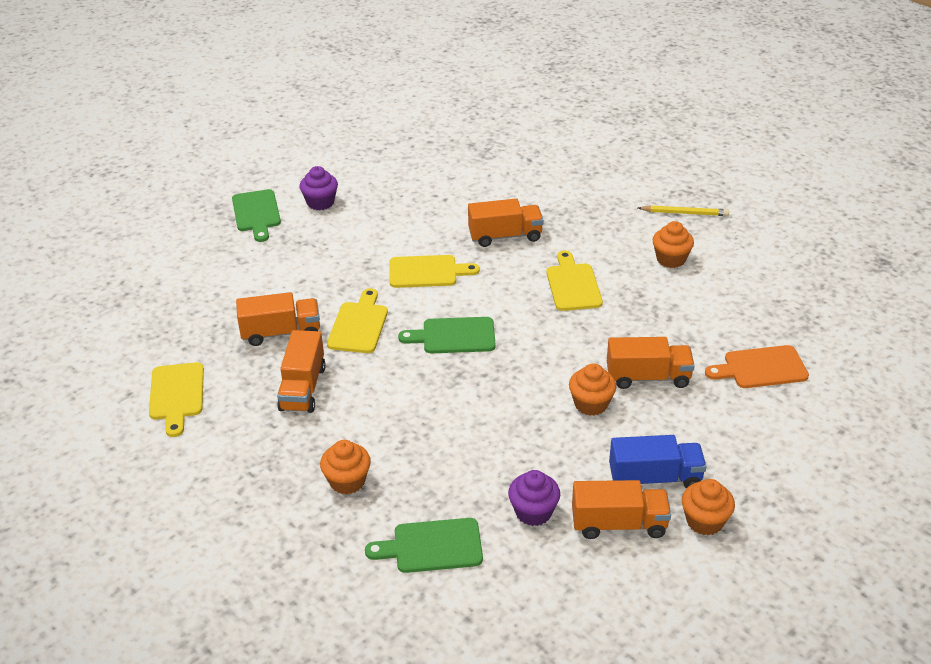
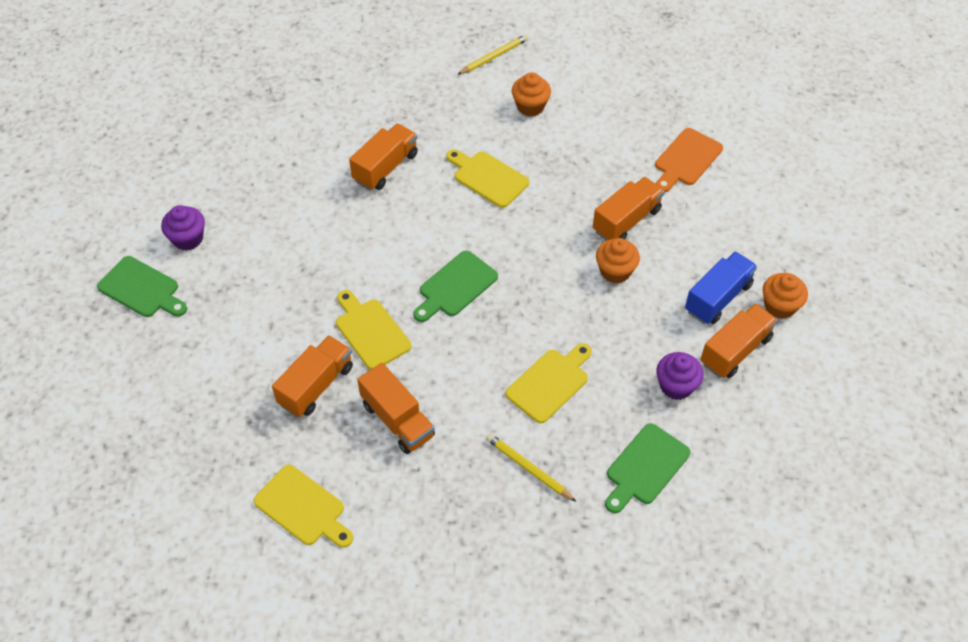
camera: 45 degrees left, 15 degrees up
(347, 481) = (528, 468): orange cupcake -> yellow pencil
(427, 272) = (364, 243): yellow cutting board -> yellow cutting board (550, 383)

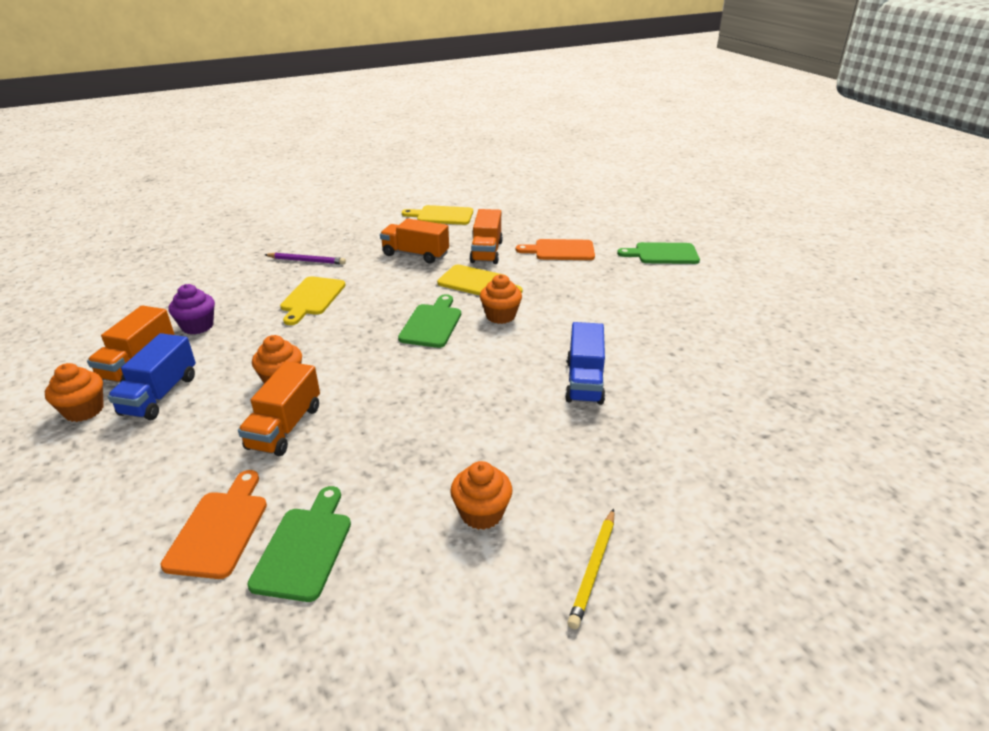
camera: 150 degrees right, 20 degrees down
(188, 239) = (676, 283): purple cupcake -> none
(236, 348) = (560, 250): none -> orange cutting board
(385, 167) = (584, 381): orange truck -> blue truck
(387, 269) = (500, 316): none -> orange cupcake
(488, 177) = (470, 411): yellow cutting board -> none
(528, 468) = (307, 261): yellow pencil -> purple pencil
(645, 467) = (216, 282): green cutting board -> green cutting board (305, 548)

